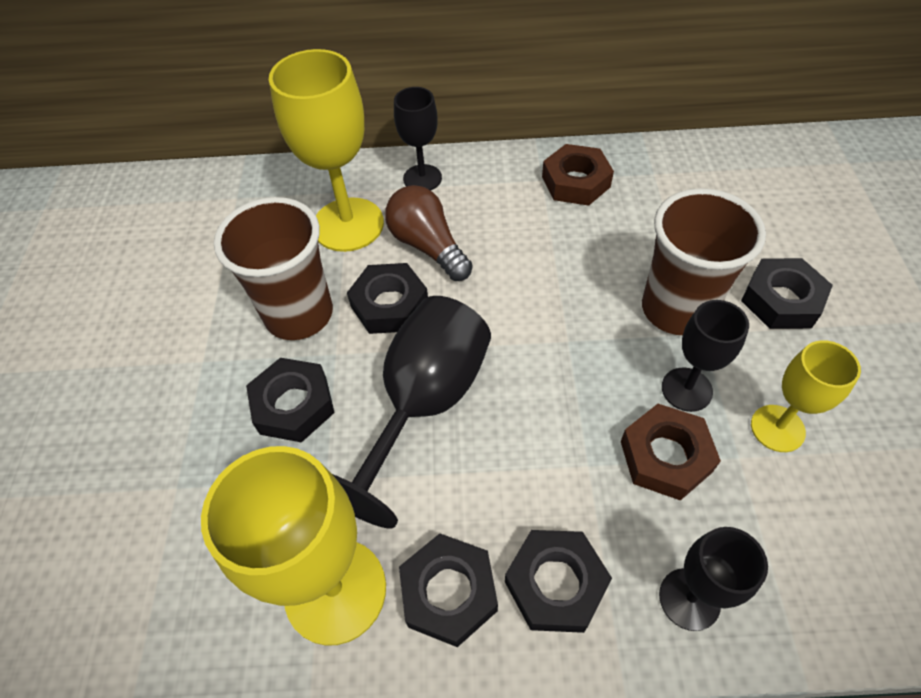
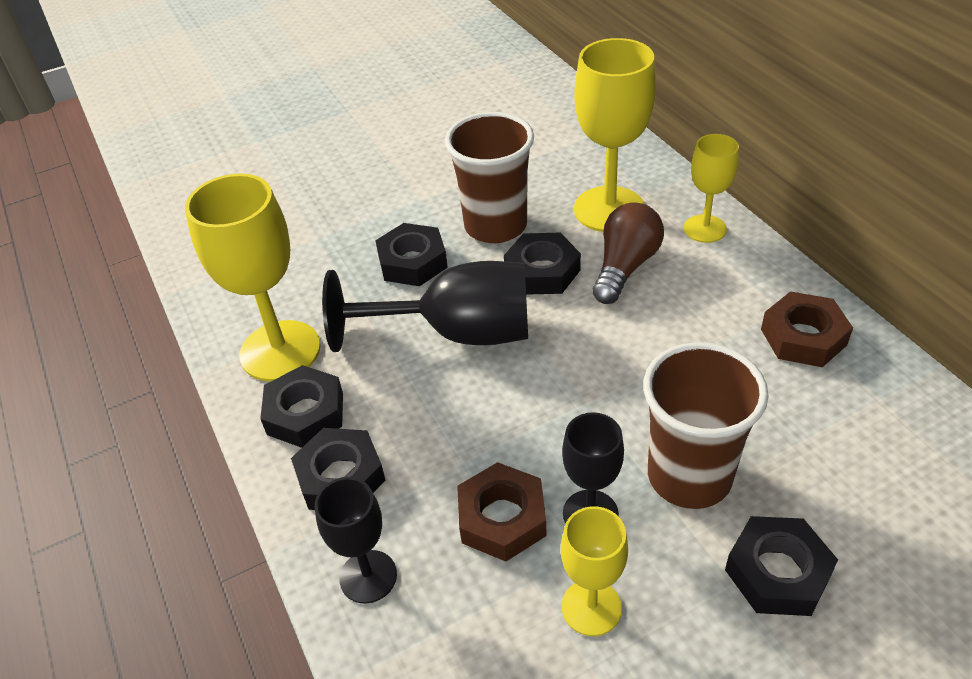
camera: 65 degrees right, 10 degrees down
(422, 178) = (705, 229): black goblet -> yellow goblet

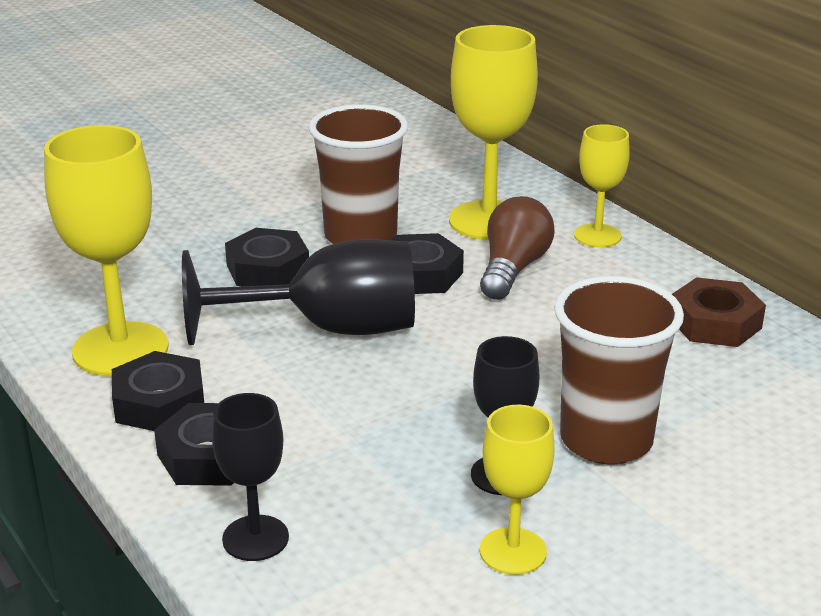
camera: 10 degrees left, 15 degrees down
(502, 518) = (403, 483): brown nut -> none
(777, 572) = (710, 513): black nut -> none

